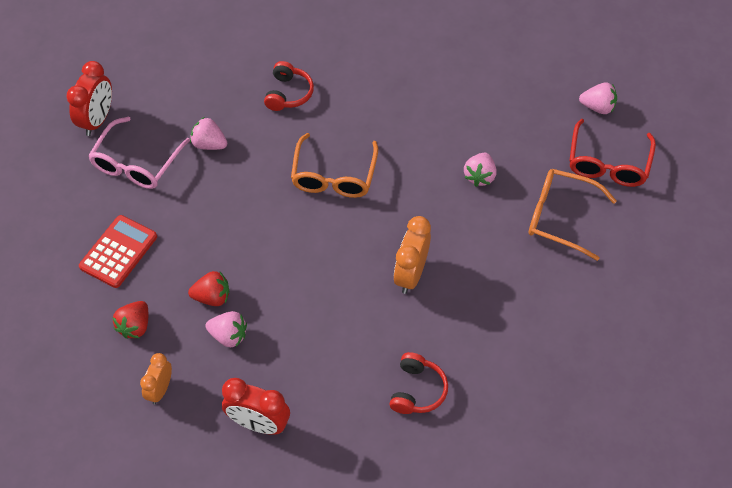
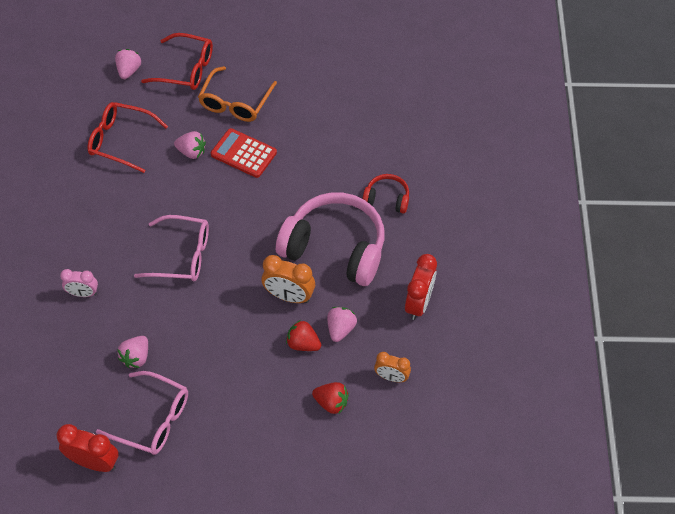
camera: 90 degrees left, 0 degrees up
(118, 252) = (253, 424): red calculator -> red calculator (243, 153)
(212, 297) = (303, 343): red strawberry -> red strawberry turned 60 degrees counterclockwise
(288, 93) = (83, 293): red headphones -> pink clock
(334, 175) = (182, 255): orange glasses -> pink glasses
(341, 330) = (335, 248): none -> pink headphones
(410, 274) = (284, 201): orange clock -> orange clock (289, 296)
(491, 108) = (121, 141): none -> red glasses

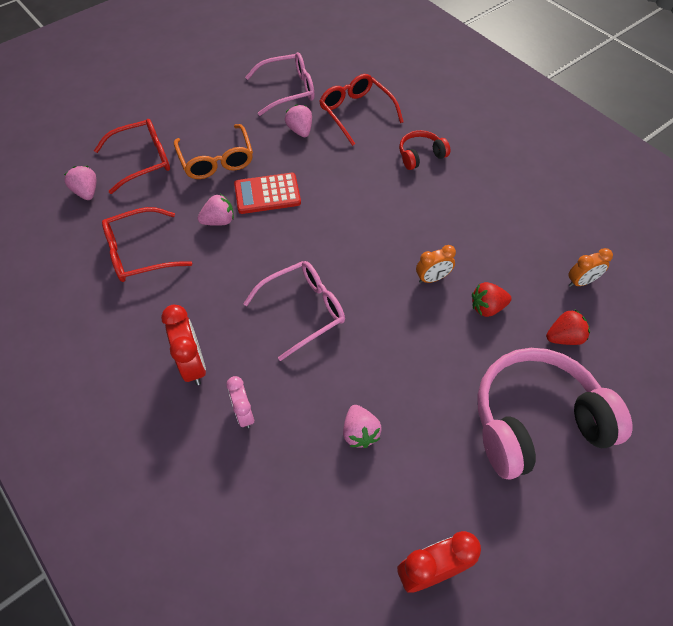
camera: 40 degrees left, 0 degrees up
(83, 293) = (244, 413): pink clock -> pink clock turned 105 degrees clockwise
(152, 419) = (438, 478): pink glasses -> pink glasses (288, 90)
(289, 296) = (432, 278): orange clock -> orange clock, size x0.65
(335, 248) = (424, 216): pink headphones -> pink headphones (536, 421)
(340, 329) = (501, 274): pink strawberry -> pink strawberry (300, 130)
(377, 129) = (356, 113): none -> red glasses
(419, 303) = (533, 213): red clock -> red clock (193, 364)

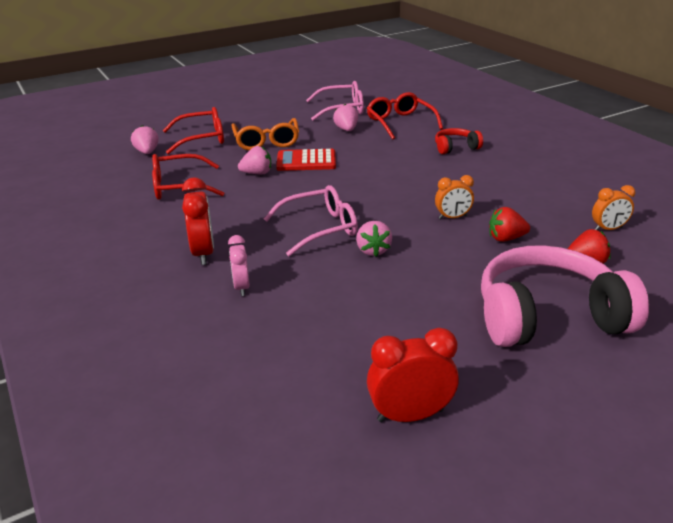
camera: 10 degrees right, 25 degrees down
(360, 432) = (355, 309): pink strawberry -> pink strawberry (373, 250)

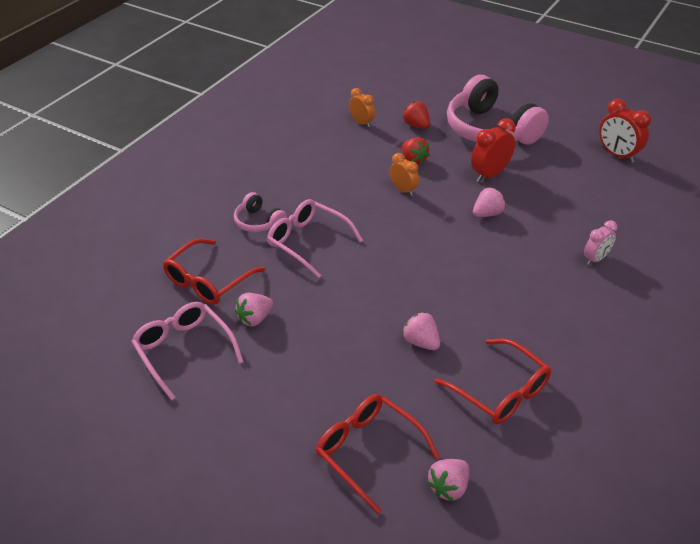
camera: 120 degrees left, 10 degrees up
(203, 253) = (582, 302): red clock -> red clock (489, 174)
(266, 141) = (334, 377): orange glasses -> none
(306, 161) = (364, 316): red calculator -> none
(319, 228) = (483, 252): pink glasses -> pink glasses (308, 242)
(455, 148) = (259, 222): red headphones -> pink headphones

